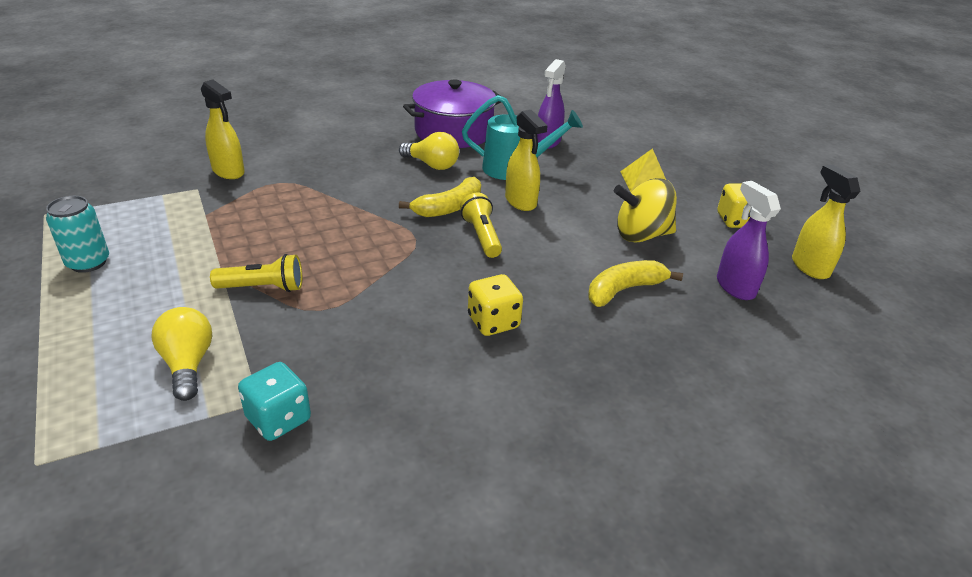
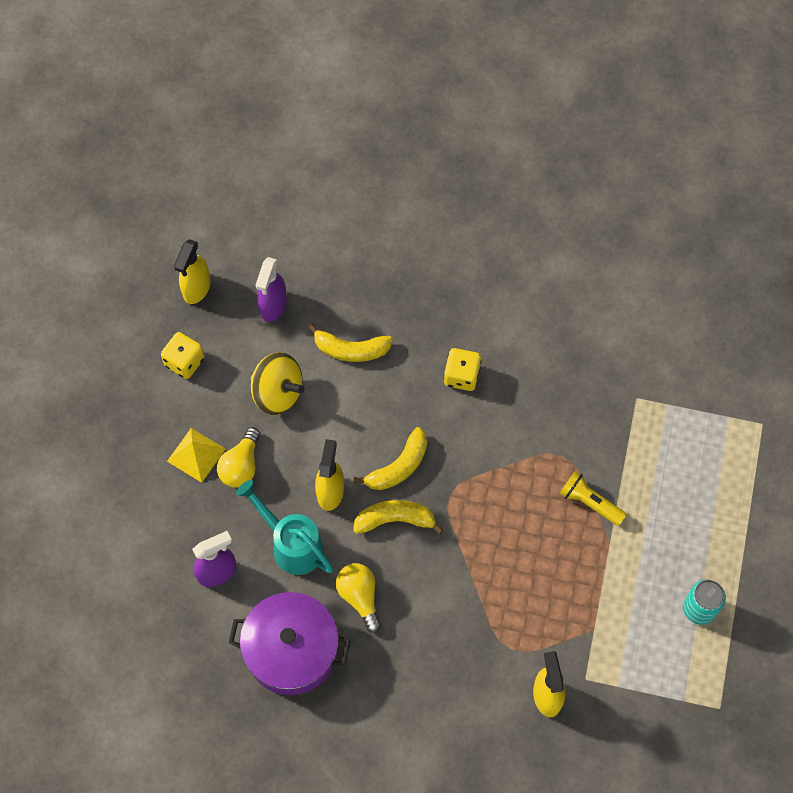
camera: 140 degrees left, 30 degrees up
(188, 364) = (664, 454): yellow light bulb -> yellow light bulb (241, 466)
(278, 419) = (631, 379): turquoise dice -> none
(482, 236) = (398, 466): yellow flashlight -> yellow banana

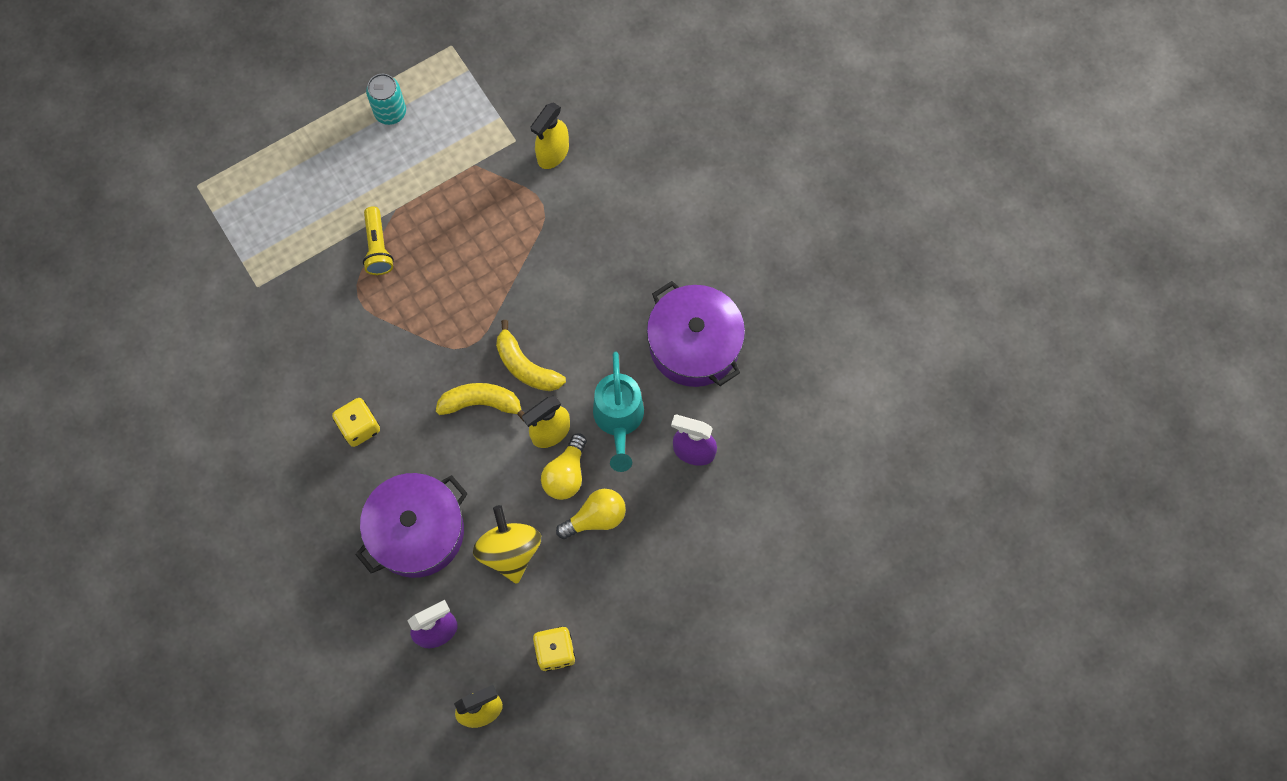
camera: 135 degrees left, 5 degrees up
(196, 455) = (621, 561): yellow pyramid -> none
(351, 349) = (417, 531): yellow banana -> purple pot
(359, 597) = (609, 336): yellow light bulb -> yellow light bulb (566, 474)

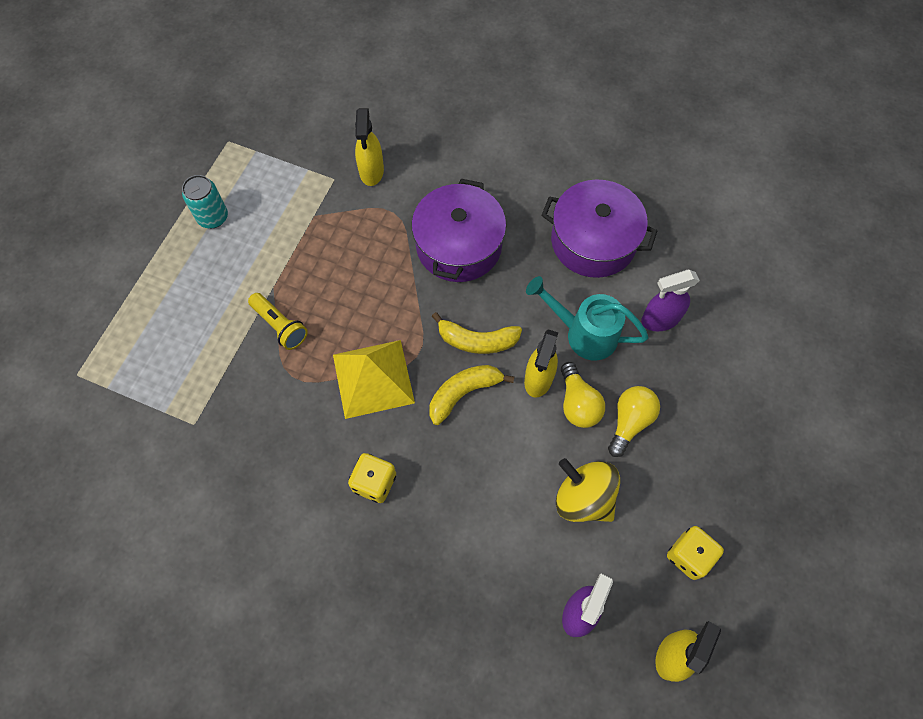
camera: 35 degrees left, 5 degrees down
(417, 531) = (493, 537): purple pot -> purple pot (459, 245)
(419, 342) = (373, 378): none -> yellow pyramid
(618, 420) = (584, 333): turquoise watering can -> turquoise watering can turned 150 degrees clockwise

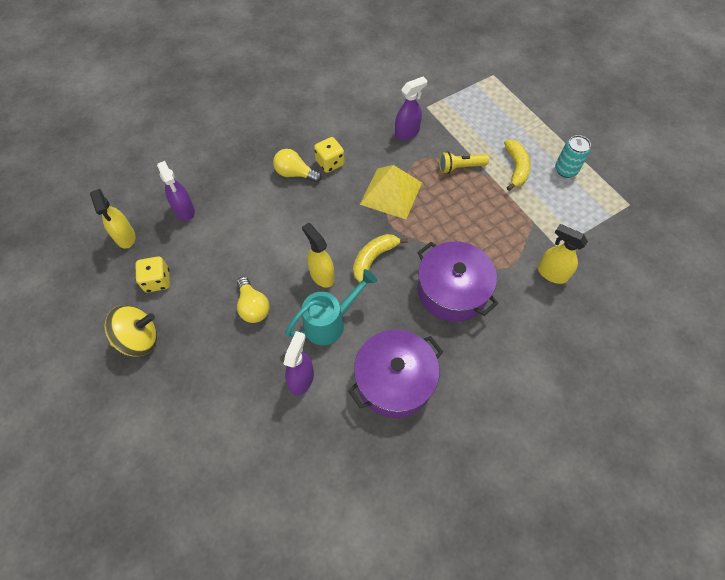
camera: 125 degrees right, 5 degrees down
(259, 420) = (407, 133): none -> purple spray bottle
(463, 393) = (345, 231): yellow banana -> yellow banana (516, 168)
(578, 403) = (288, 286): yellow light bulb -> yellow light bulb (295, 173)
(583, 498) = (235, 251): yellow spinning top -> yellow spinning top (139, 339)

